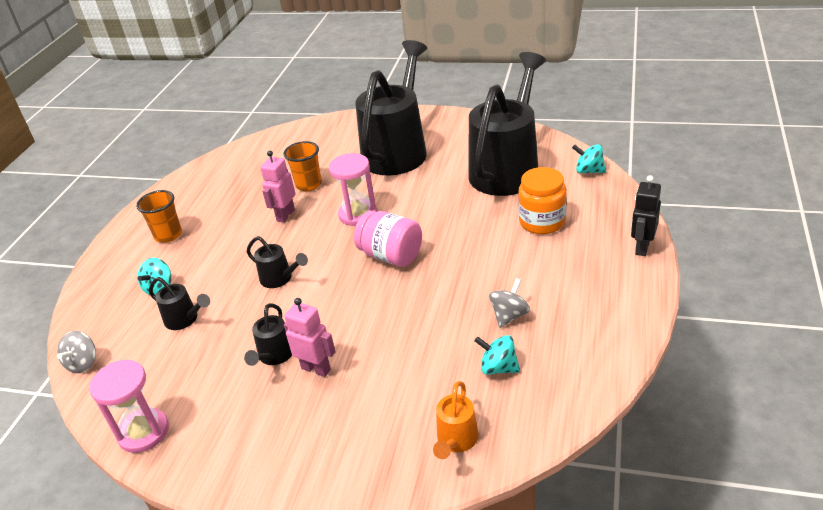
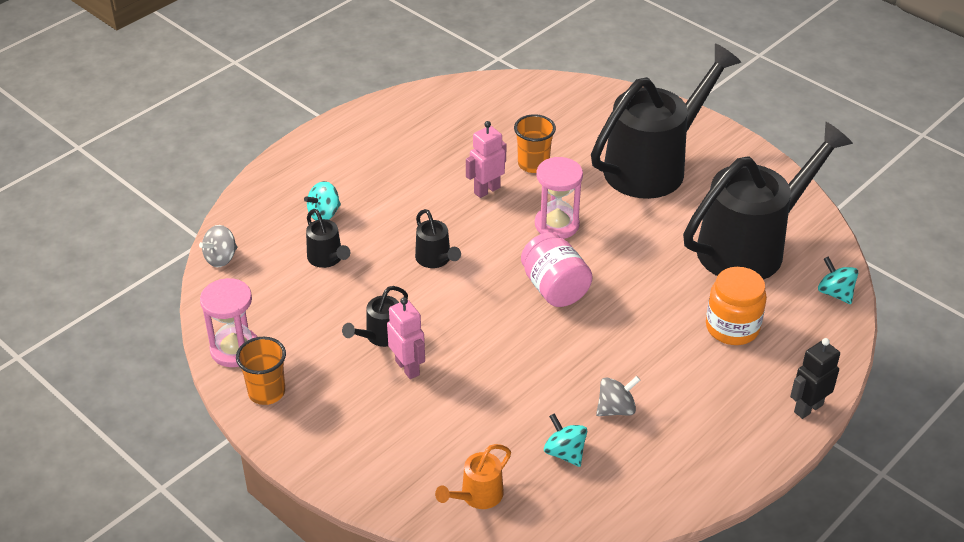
camera: 25 degrees right, 5 degrees up
(168, 235) = (365, 158): orange cup -> orange cup (266, 392)

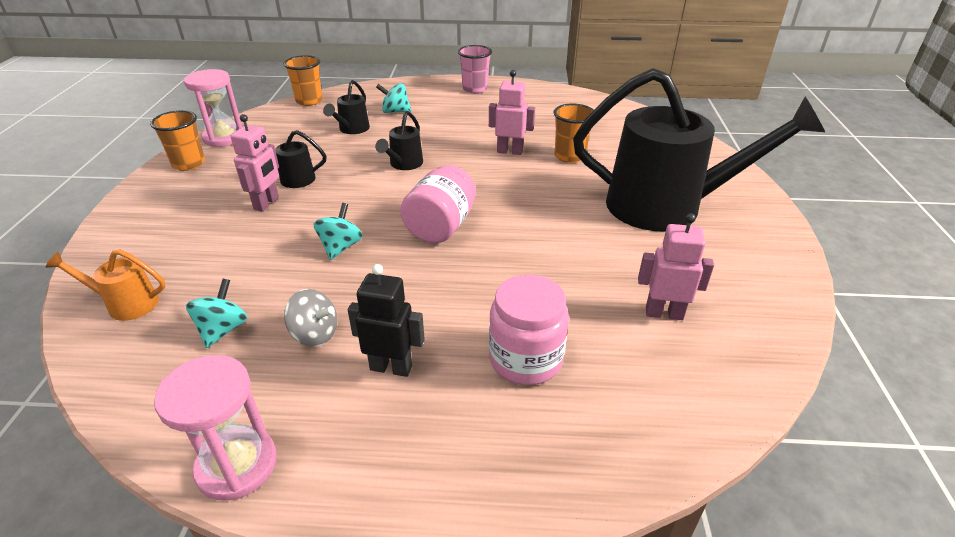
camera: 50 degrees right, 5 degrees down
(221, 258) = (309, 101): grey spinning top -> orange cup
(342, 140) = (475, 89): none -> pink cup
(556, 224) = (519, 194): pink hourglass -> pink hourglass (237, 465)
(732, 327) = (525, 359): orange jar -> pink jar
(751, 246) = (664, 313): black watering can -> pink robot
(808, 408) = (465, 501): black robot -> black robot (391, 367)
(835, 293) = (694, 420): turquoise spinning top -> turquoise spinning top (340, 247)

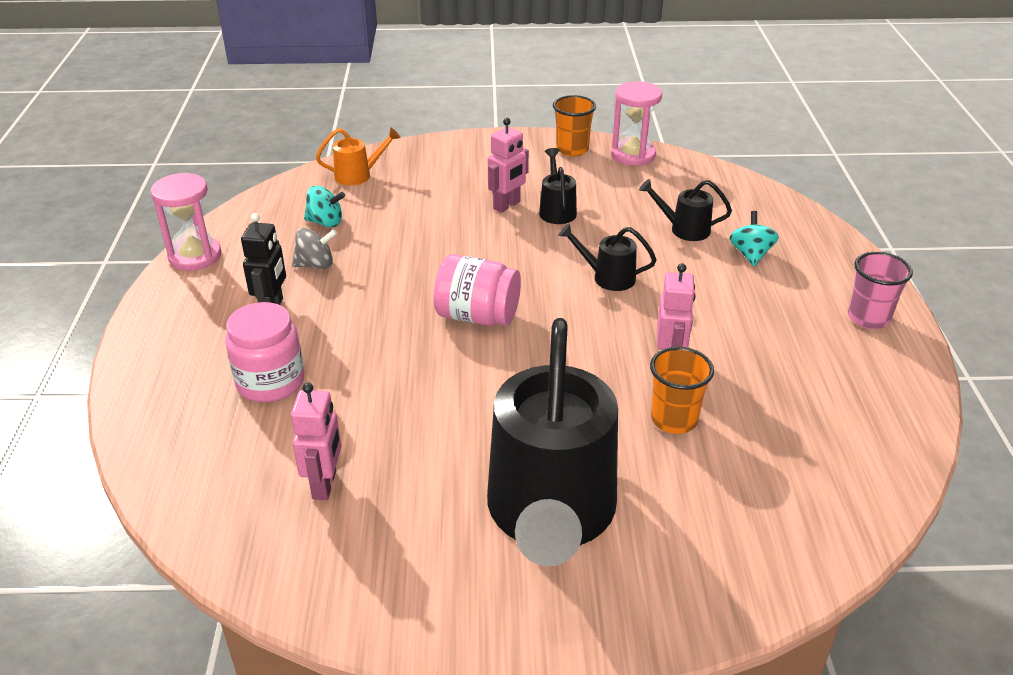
camera: 85 degrees right, 0 degrees up
(125, 304) = (358, 175): orange watering can -> orange watering can turned 75 degrees clockwise
(267, 203) = (507, 205): pink robot -> pink robot turned 60 degrees counterclockwise
(309, 101) = (749, 188): orange cup -> none
(315, 334) = (316, 265): grey spinning top -> grey spinning top turned 120 degrees counterclockwise
(340, 247) = (437, 259): turquoise spinning top -> none

